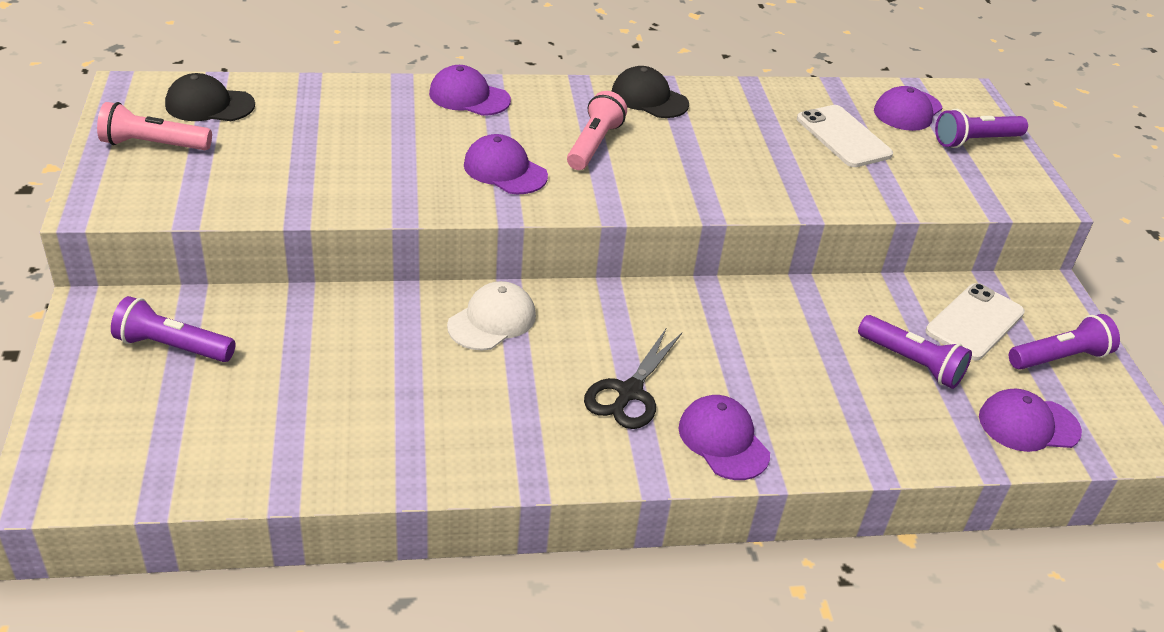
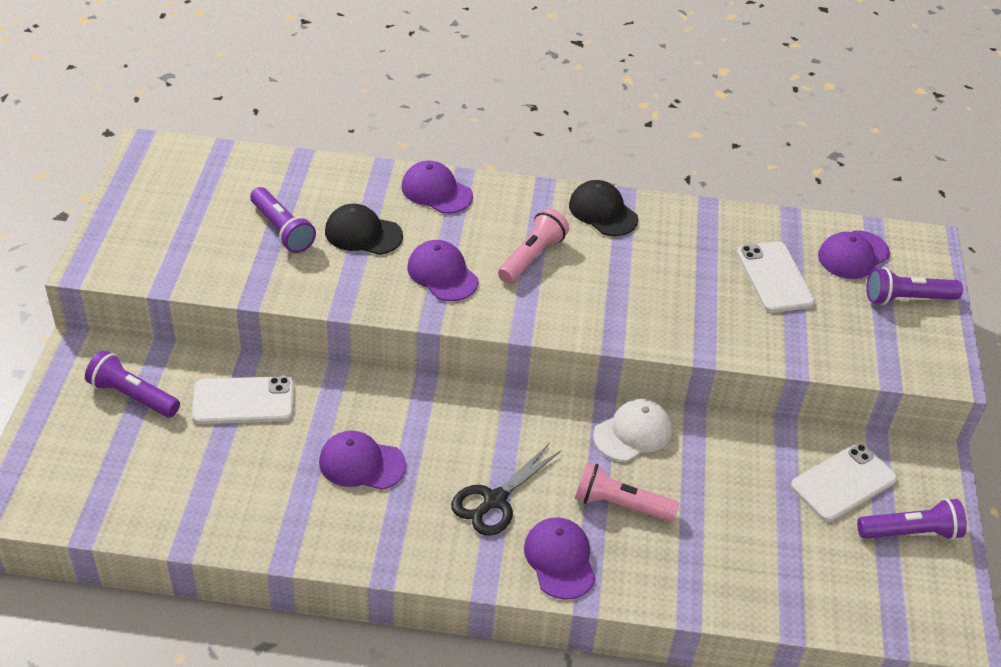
camera: 15 degrees right, 5 degrees up
(153, 145) = (153, 210): pink flashlight -> pink flashlight (620, 504)
(209, 105) = (209, 174): black cap -> black cap (363, 233)
(308, 334) = (243, 401): none -> white phone
(492, 320) = (400, 412): white cap -> white cap (633, 433)
(911, 362) = (763, 513): purple flashlight -> purple flashlight (282, 230)
(1028, 424) = (848, 593): purple cap -> purple cap (361, 463)

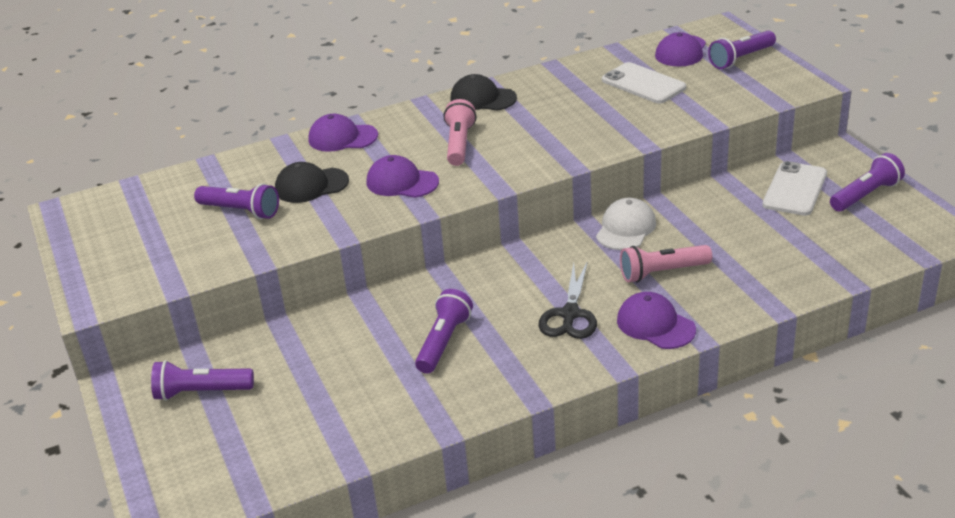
camera: 25 degrees left, 10 degrees down
(243, 401) = (303, 350): white phone -> none
(361, 463) = (443, 342): purple cap -> purple flashlight

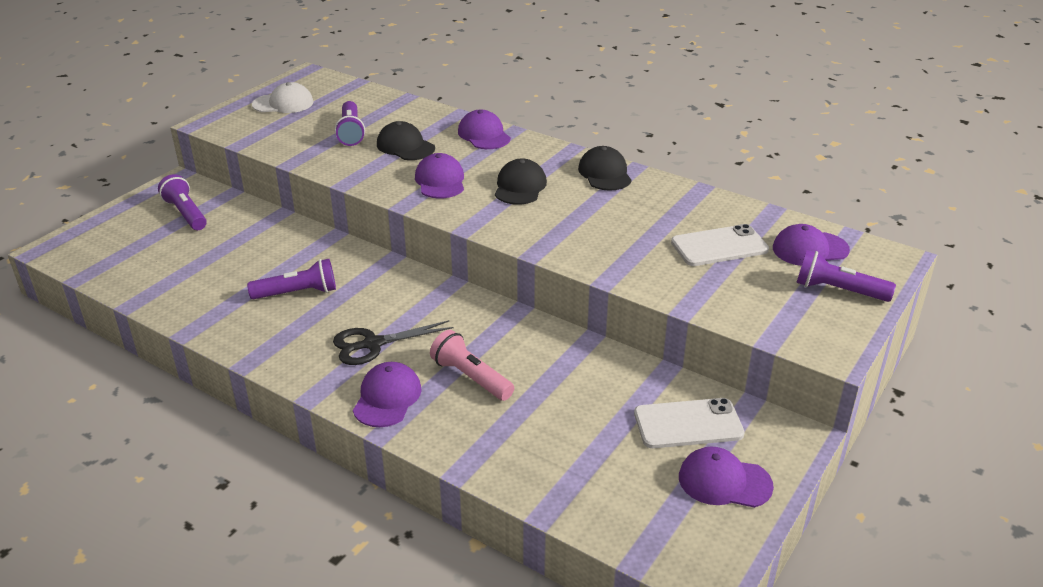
camera: 55 degrees right, 0 degrees up
(459, 144) = (520, 187): pink flashlight -> black cap
(626, 228) = (526, 334): white cap -> white cap (283, 103)
(643, 84) = (719, 246): white phone -> white phone turned 60 degrees clockwise
(865, 195) = (724, 481): purple flashlight -> purple cap

